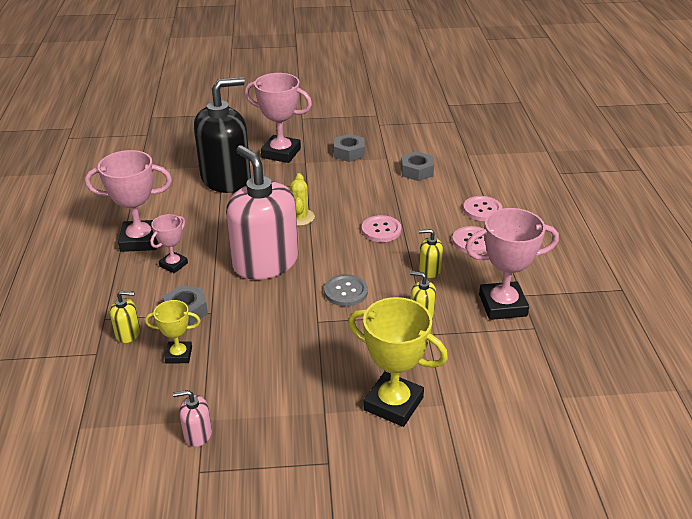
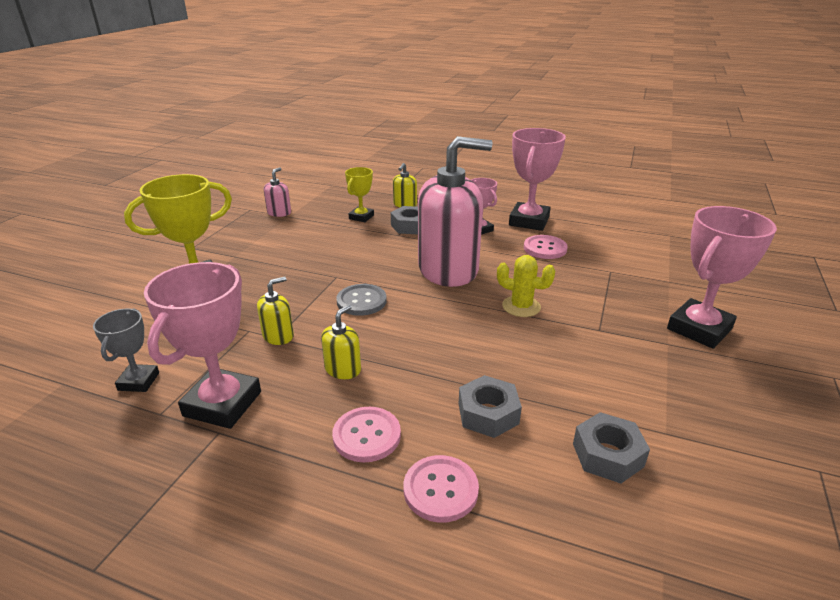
camera: 115 degrees right, 5 degrees down
(226, 179) = (633, 277): black soap dispenser -> none
(349, 153) = (693, 394): grey nut -> grey nut (488, 414)
(381, 230) = (455, 358): pink button -> pink button (545, 248)
(523, 357) = (139, 381): none -> grey trophy

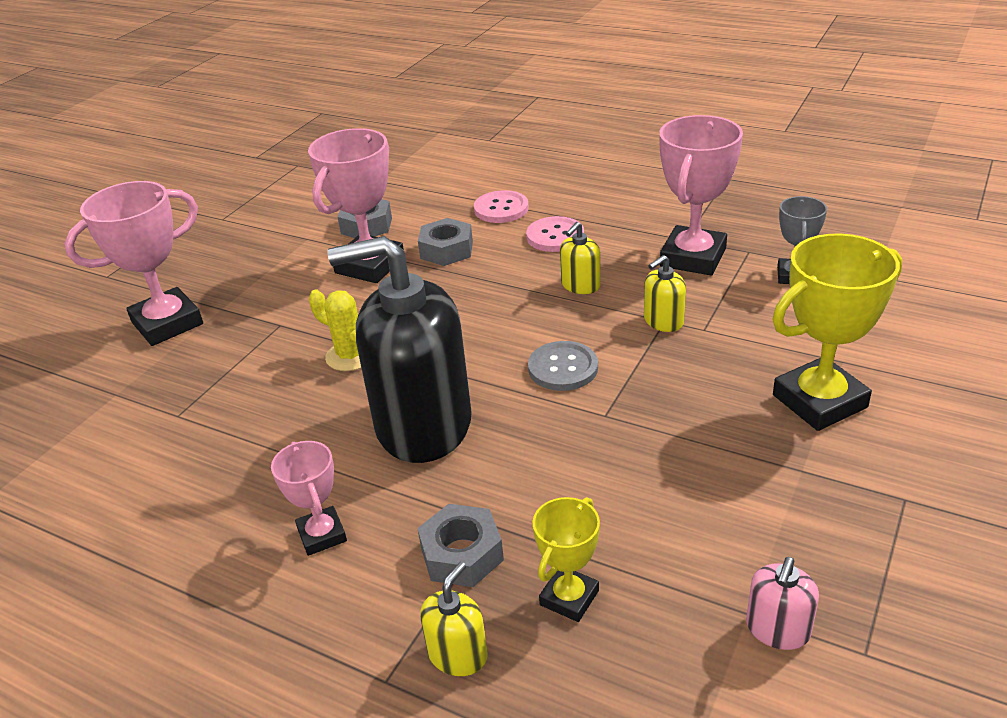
camera: 170 degrees left, 5 degrees up
(448, 269) = (423, 424): pink soap dispenser -> black soap dispenser
(529, 221) = (204, 561): pink trophy -> pink trophy (369, 265)
(545, 248) = (236, 471): pink button -> none

